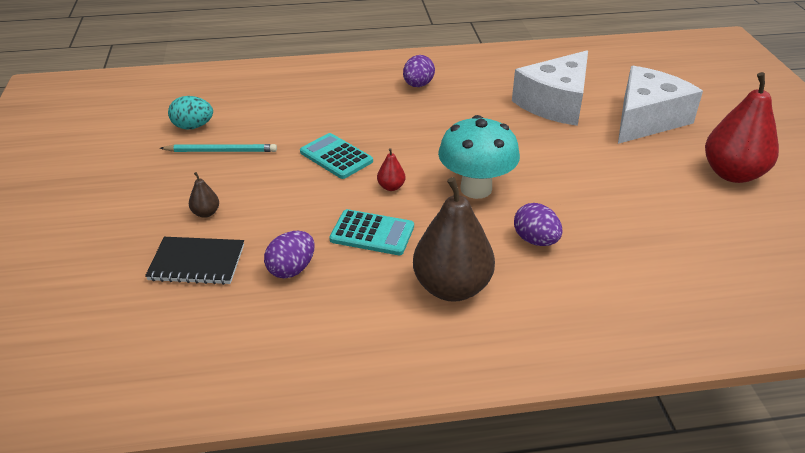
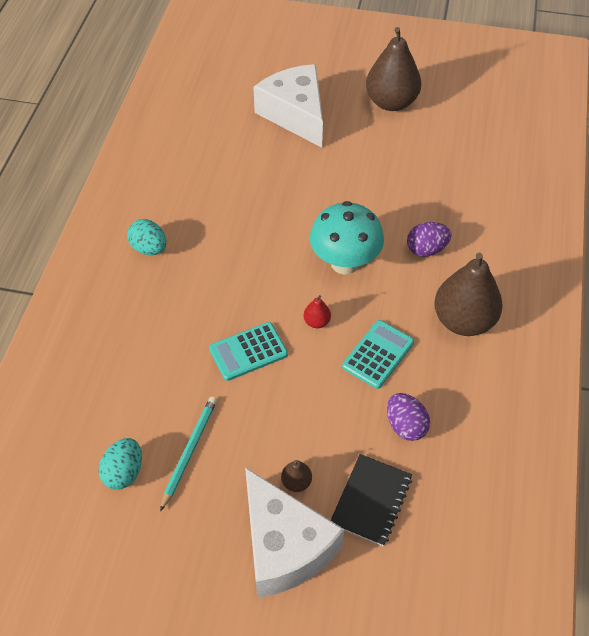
camera: 70 degrees left, 15 degrees up
(418, 85) = (149, 248): purple egg -> turquoise egg
(555, 103) = (239, 160): white cheese -> white cheese (284, 546)
(732, 174) = (391, 102): red pear -> brown pear

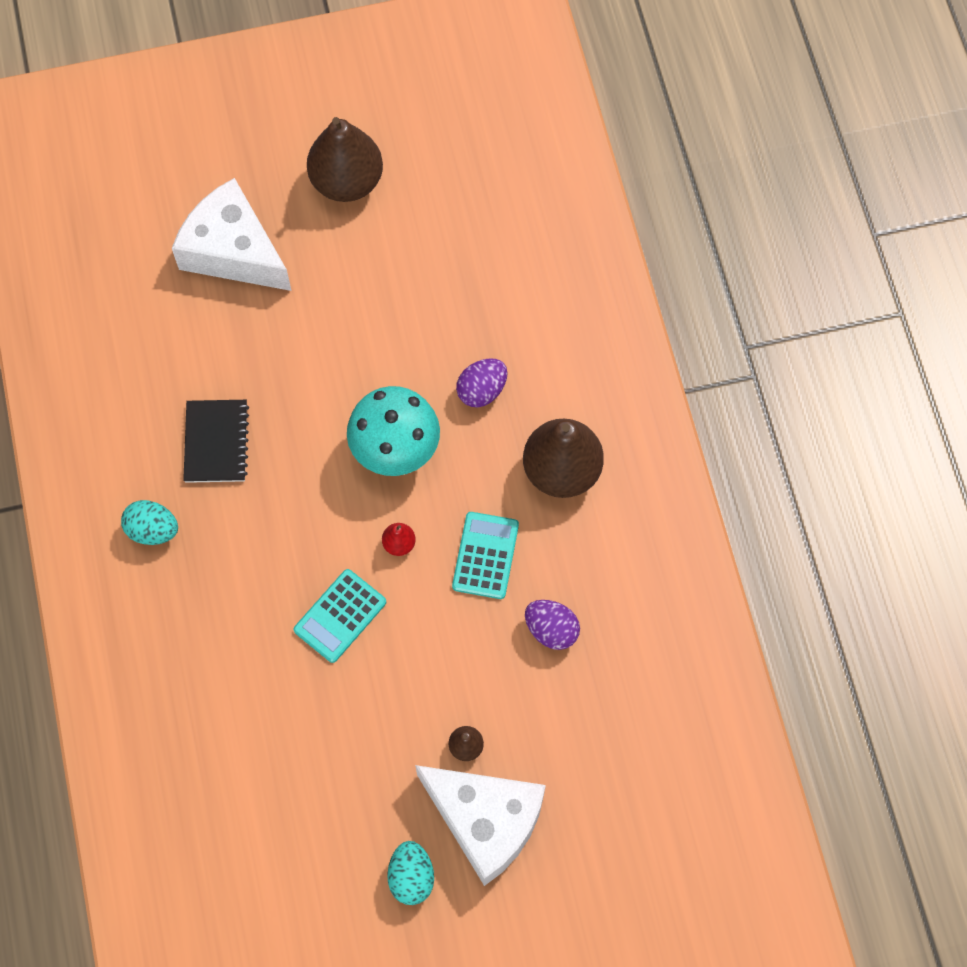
camera: 25 degrees left, 15 degrees up
(124, 472) = (278, 819): turquoise egg -> turquoise egg (411, 877)
(189, 451) = (336, 764): turquoise pencil -> none
(371, 500) = (551, 731): black notebook -> black notebook (216, 442)

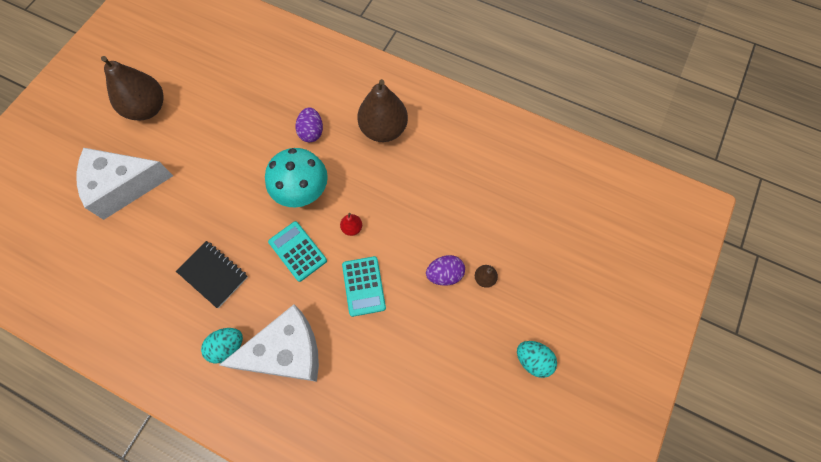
camera: 50 degrees left, 0 degrees up
(485, 555) = (394, 194): turquoise calculator -> turquoise calculator (297, 251)
(485, 821) = (531, 299): white cheese -> white cheese (286, 352)
(551, 630) = (458, 193): purple egg -> purple egg (444, 274)

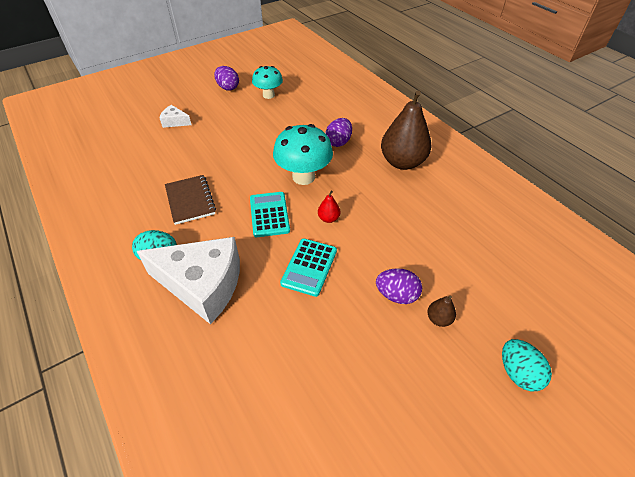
camera: 30 degrees right, 20 degrees down
(123, 186) = (175, 122): white cheese -> white cheese, size x0.43
(147, 108) = (228, 87): brown pear -> purple egg
(201, 99) = (268, 95): none -> turquoise mushroom
(213, 275) = (190, 200): black notebook -> brown notebook
(533, 360) = (457, 433): turquoise egg -> turquoise egg (518, 373)

